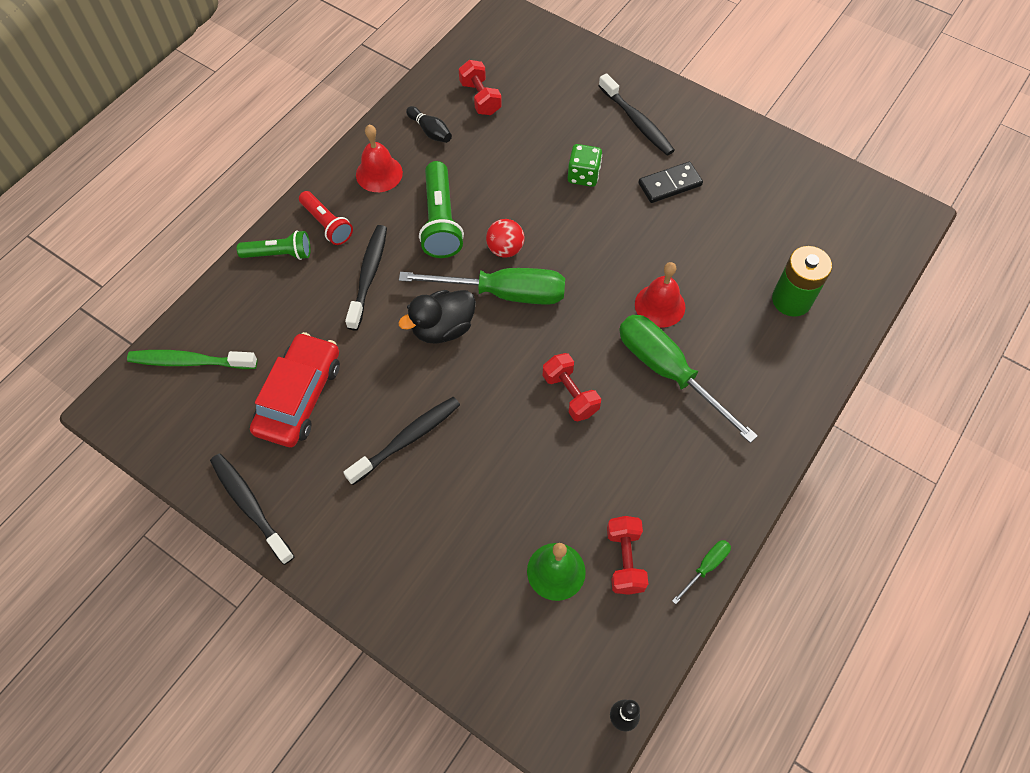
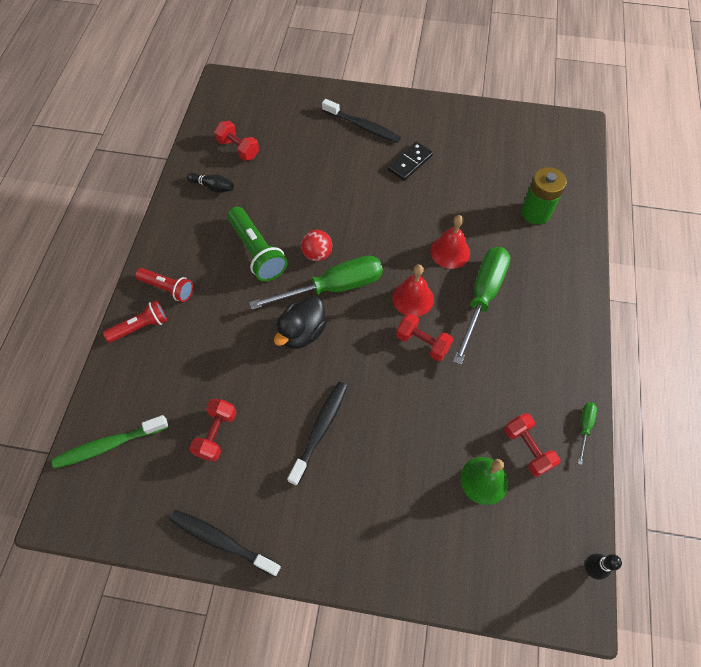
camera: 25 degrees left, 0 degrees up
(279, 254) = (140, 327): green flashlight -> red flashlight
(299, 396) = (216, 434): red car -> red dumbbell
(369, 275) = (222, 315): black toothbrush -> none
(379, 173) = (189, 233): red bell -> red bell (413, 298)
(583, 175) = (345, 178): green dice -> none
(668, 372) = (482, 297): green screwdriver -> green screwdriver turned 90 degrees clockwise

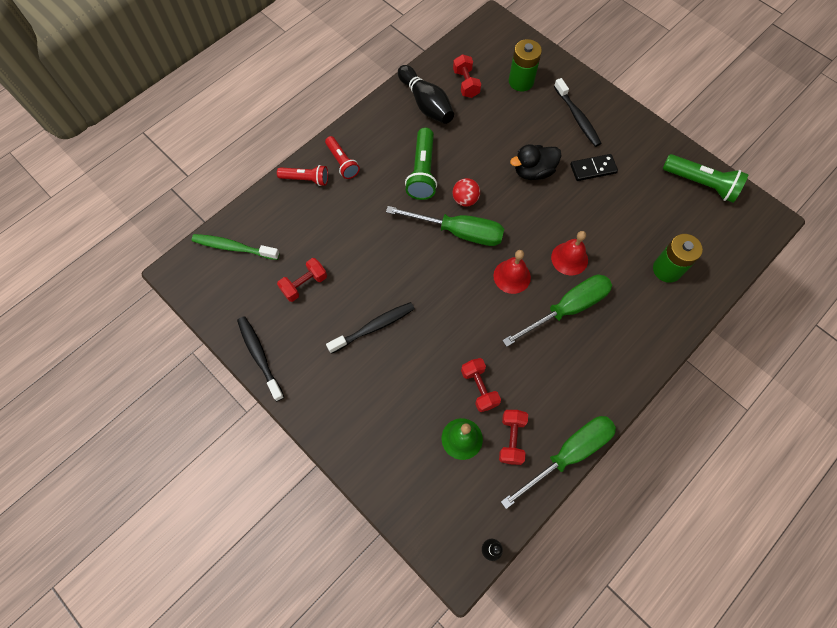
camera: 35 degrees right, 5 degrees up
(213, 187) = (426, 104): black bowling pin -> black bowling pin, size x1.89
(289, 121) = (521, 81): none -> green battery
(302, 332) = (411, 251): black duck -> black duck (533, 171)
(422, 343) = (493, 313): red dumbbell -> red dumbbell (479, 388)
(506, 127) = (701, 184): none -> green flashlight
(584, 427) = (568, 454): green screwdriver -> green screwdriver, size x2.30

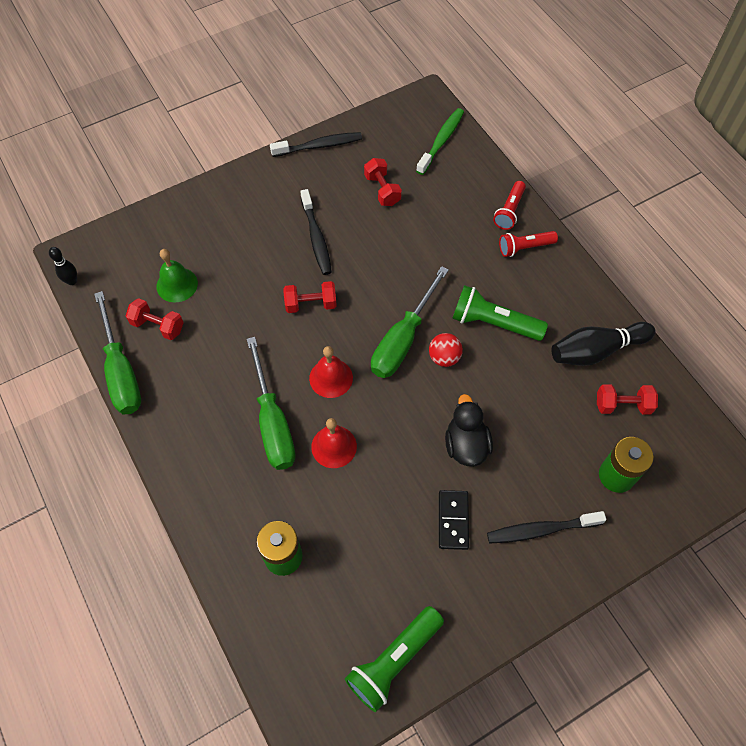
camera: 105 degrees right, 5 degrees down
(479, 388) = (219, 312): red dumbbell -> red dumbbell (311, 304)

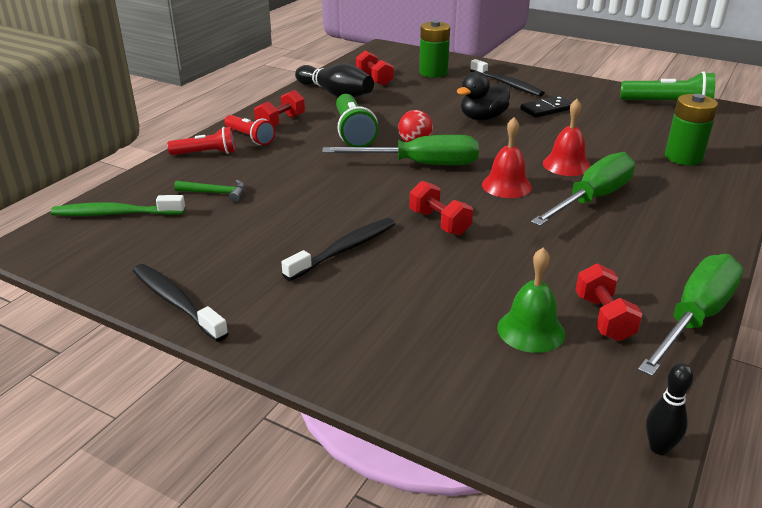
camera: 120 degrees left, 30 degrees down
(382, 190) = (228, 229): red dumbbell -> red dumbbell (281, 122)
(437, 198) = (216, 193): none -> green hammer

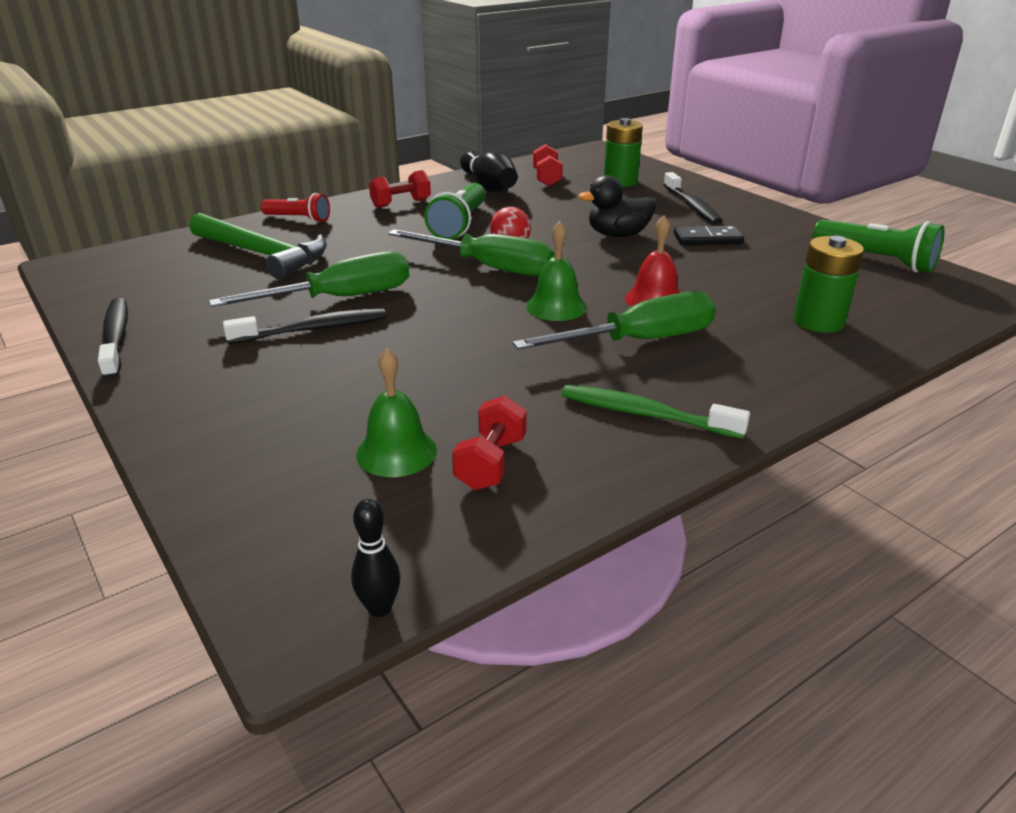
camera: 25 degrees right, 0 degrees up
(115, 214) = (161, 254): green toothbrush -> green toothbrush (645, 414)
(216, 193) = (263, 254): green hammer -> green hammer, size x2.16
(250, 138) = (354, 212): red flashlight -> none
(439, 223) = (437, 326): red dumbbell -> none
(506, 186) = (556, 307): red bell -> green bell
(694, 318) = (598, 493): green screwdriver -> green screwdriver (339, 298)

